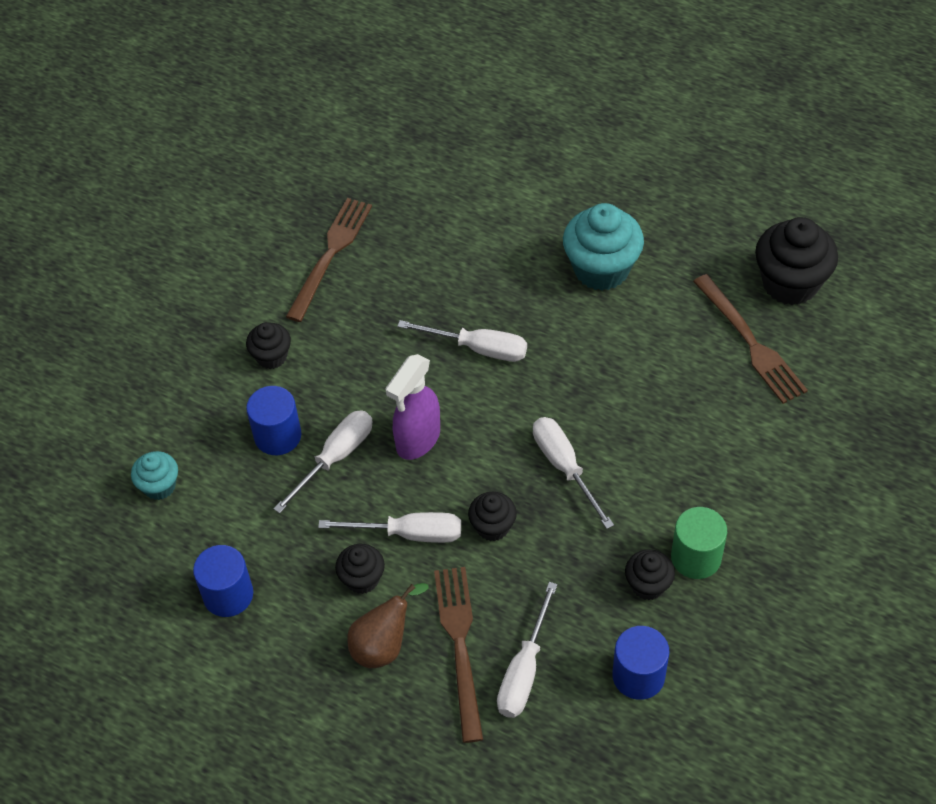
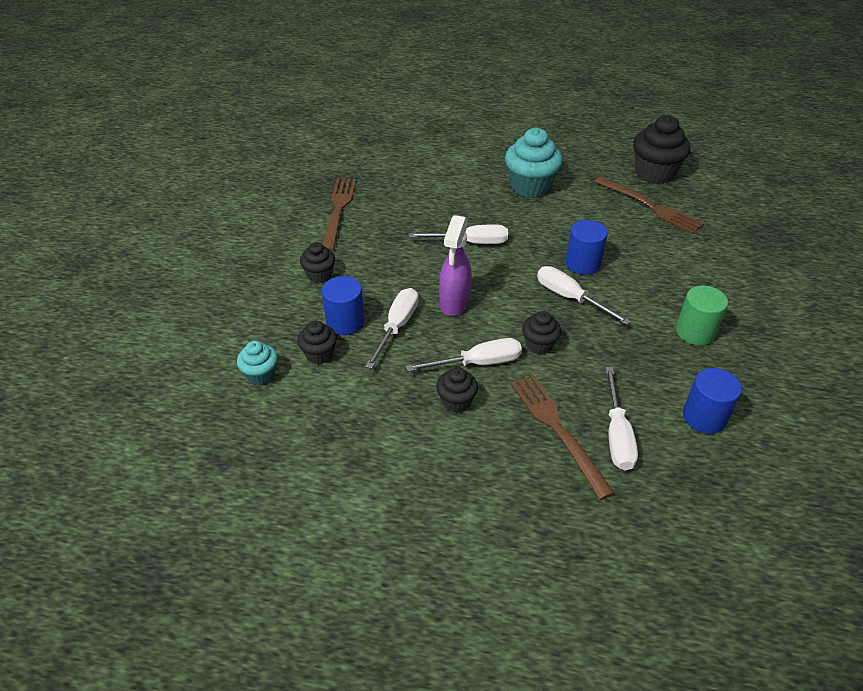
camera: 20 degrees left, 10 degrees down
(228, 595) = (350, 438): blue cylinder -> blue cylinder (582, 263)
(383, 645) = (496, 444): brown pear -> none
(648, 585) = (673, 356): black cupcake -> black cupcake (319, 354)

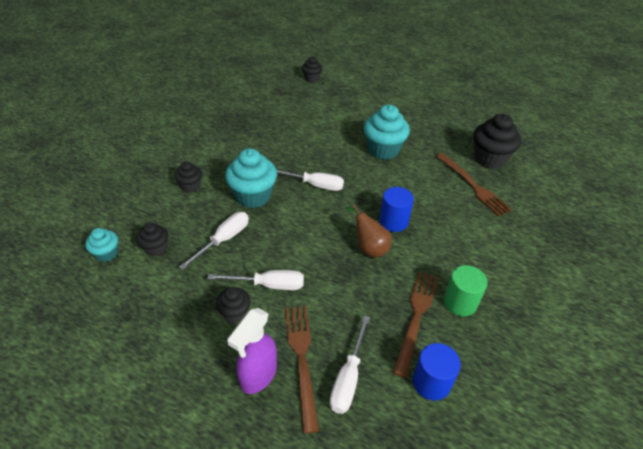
camera: 15 degrees right, 0 degrees up
(338, 210) = (231, 140): brown fork -> brown fork (416, 317)
(345, 322) = (188, 227): blue cylinder -> none
(404, 270) = (253, 196): none -> turquoise cupcake
(454, 303) = (276, 231): purple spray bottle -> purple spray bottle (258, 376)
(539, 345) = (324, 282): black cupcake -> black cupcake (312, 78)
(570, 298) = (369, 248): white screwdriver -> brown pear

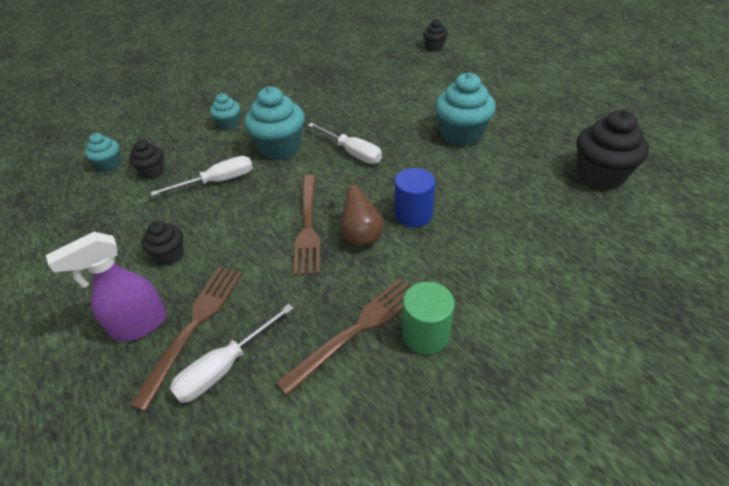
camera: 30 degrees right, 0 degrees up
(190, 186) = (229, 124): black cupcake -> turquoise cupcake
(268, 285) = (224, 239): white screwdriver -> none
(431, 382) = (314, 415): blue cylinder -> none
(473, 186) = (551, 202): brown fork -> brown fork (308, 226)

